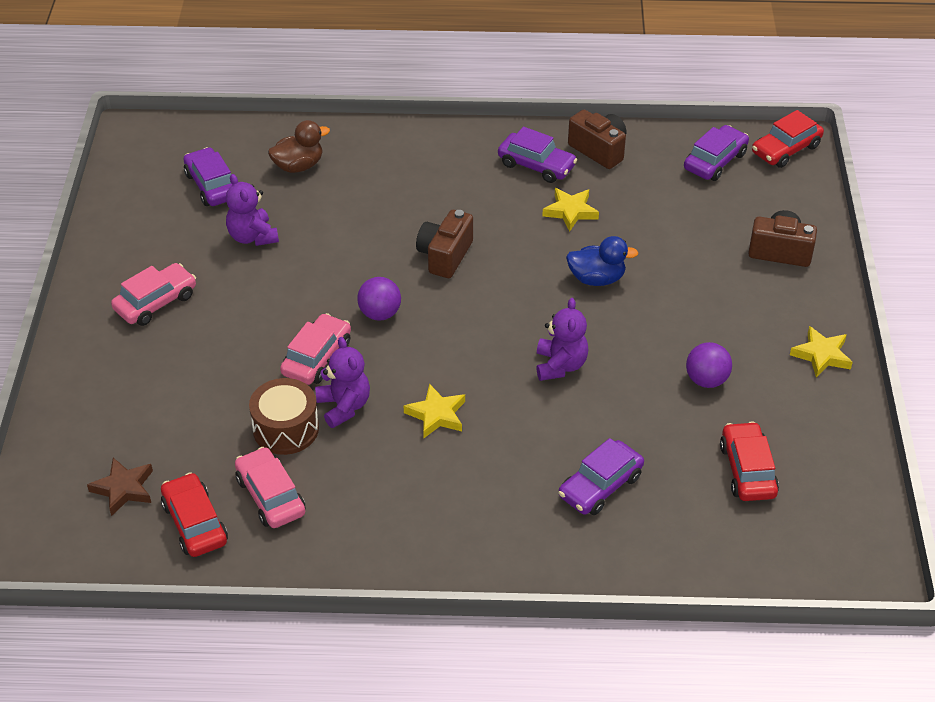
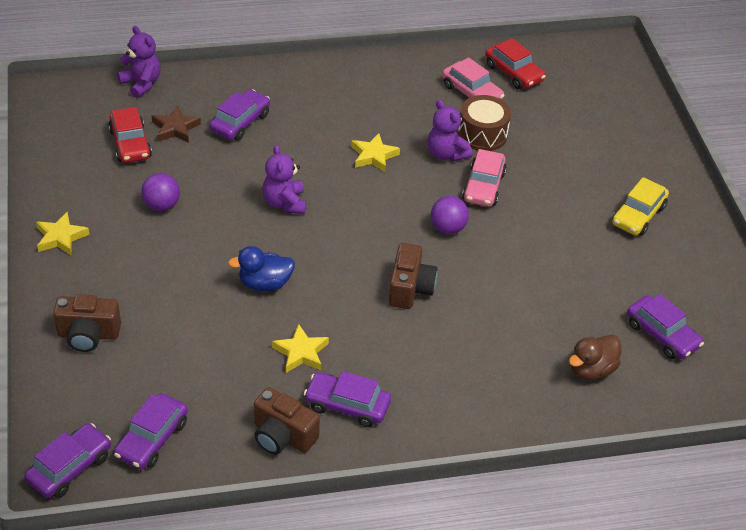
camera: 165 degrees right, 0 degrees up
(123, 489) = (573, 86): brown star -> brown star (175, 128)
(156, 302) = (638, 215): pink car -> yellow car
(252, 237) = (593, 285): purple teddy bear -> purple teddy bear (141, 83)
(786, 149) = (70, 468): red car -> purple car

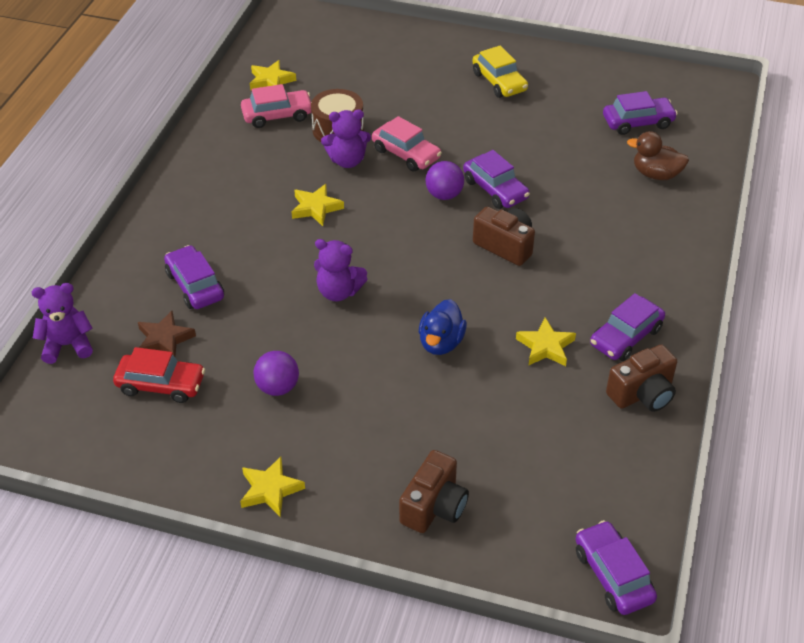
camera: 60 degrees left, 0 degrees up
(152, 439) = (603, 494): purple car -> purple car (495, 189)
(513, 73) = (271, 81): red car -> yellow star
(591, 370) = (656, 174): brown duck -> brown duck turned 120 degrees clockwise

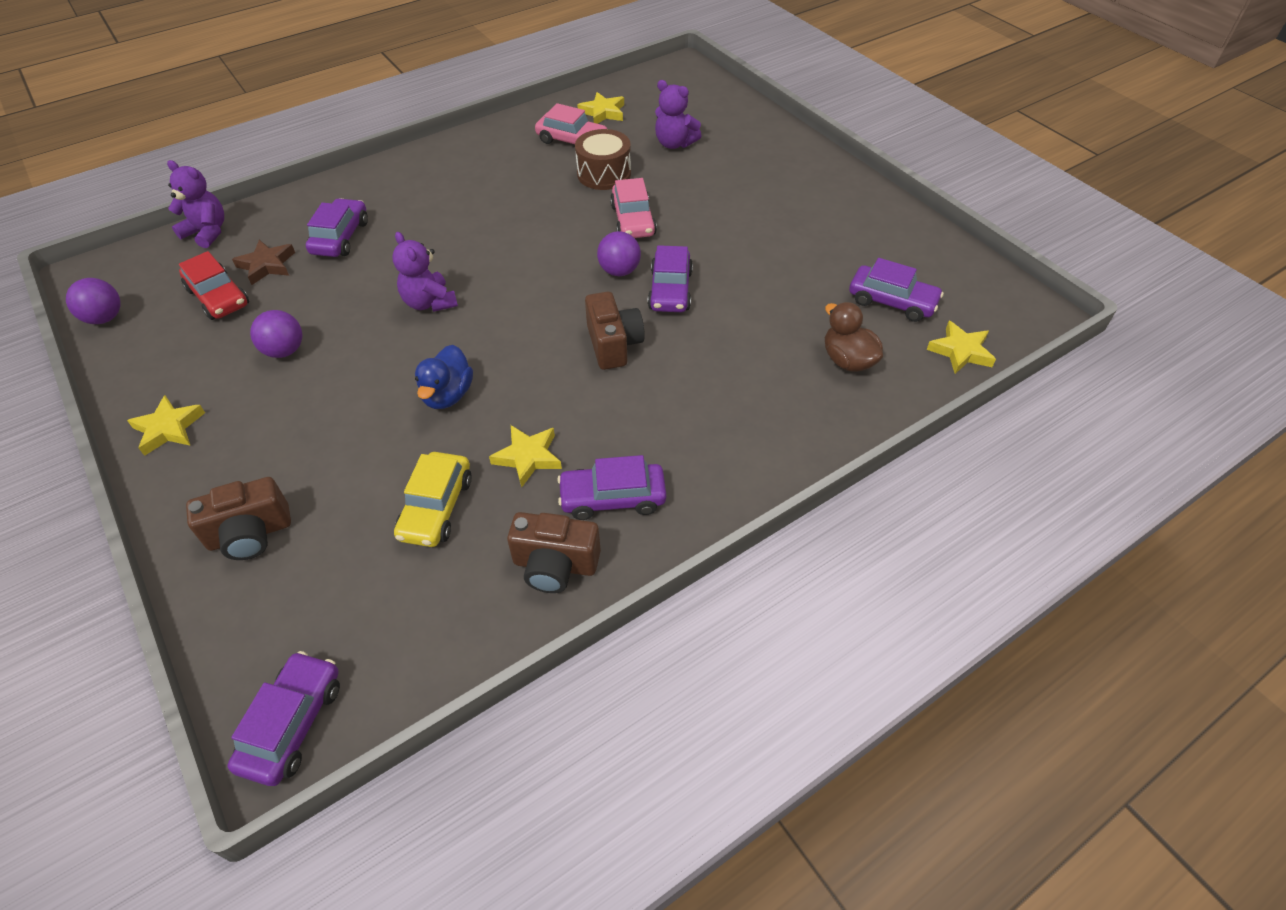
camera: 40 degrees right, 5 degrees up
(84, 456) = (105, 318): none -> purple ball
(316, 208) = (503, 226): yellow star -> yellow star (960, 351)
(347, 161) = (578, 202): purple teddy bear -> purple teddy bear (674, 143)
(441, 343) = (447, 395): blue duck -> blue duck turned 45 degrees counterclockwise
(499, 82) = (797, 200): yellow car -> yellow car (436, 508)

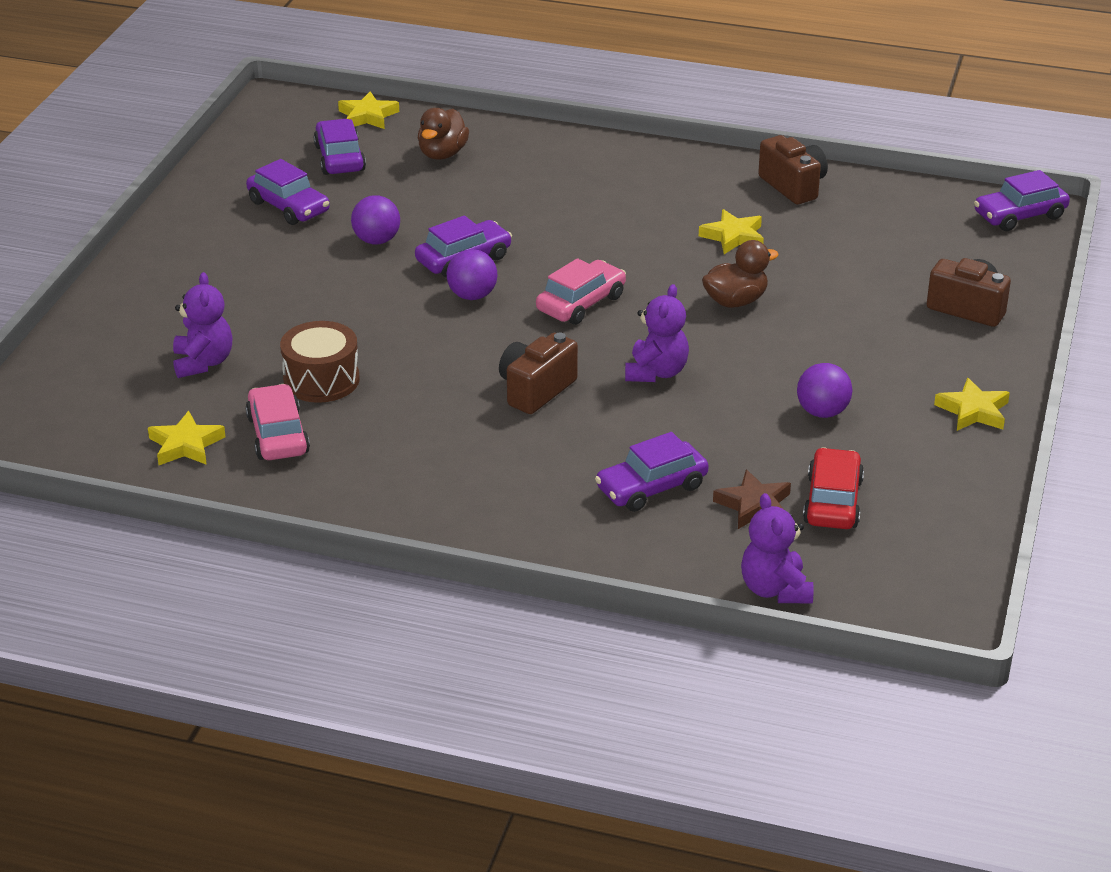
camera: 130 degrees left, 15 degrees down
(105, 318) = (959, 552): purple ball -> purple ball (376, 240)
(436, 508) = (828, 249): yellow car -> none
(447, 395) = (735, 301): blue duck -> brown duck
(612, 498) = (713, 190): purple car -> purple car (289, 207)
(613, 344) = (569, 255): brown camera -> brown camera (536, 390)
(633, 220) = (384, 324): pink car -> pink car (581, 303)

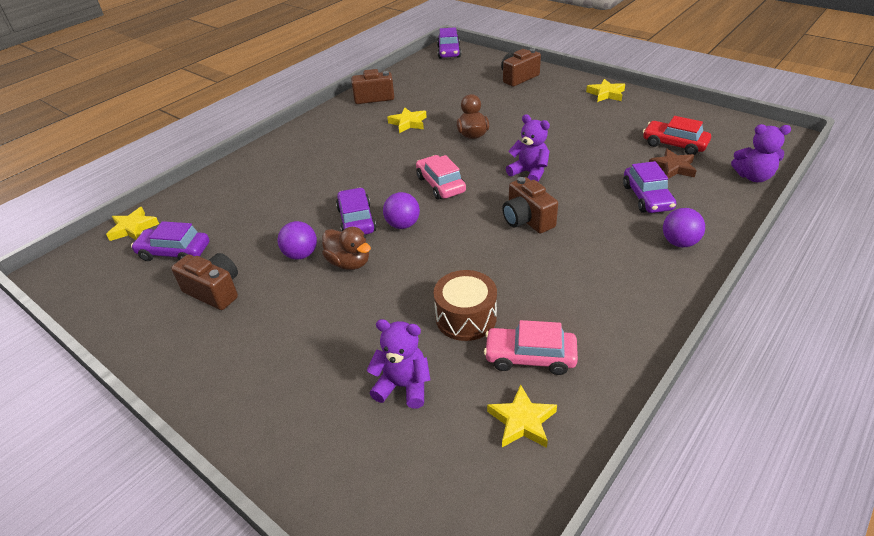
camera: 65 degrees left, 5 degrees up
(289, 207) = (214, 291): purple car -> brown camera
(442, 154) = (219, 204): brown duck -> brown duck (349, 263)
(822, 412) = (591, 131): purple ball -> purple ball (679, 242)

